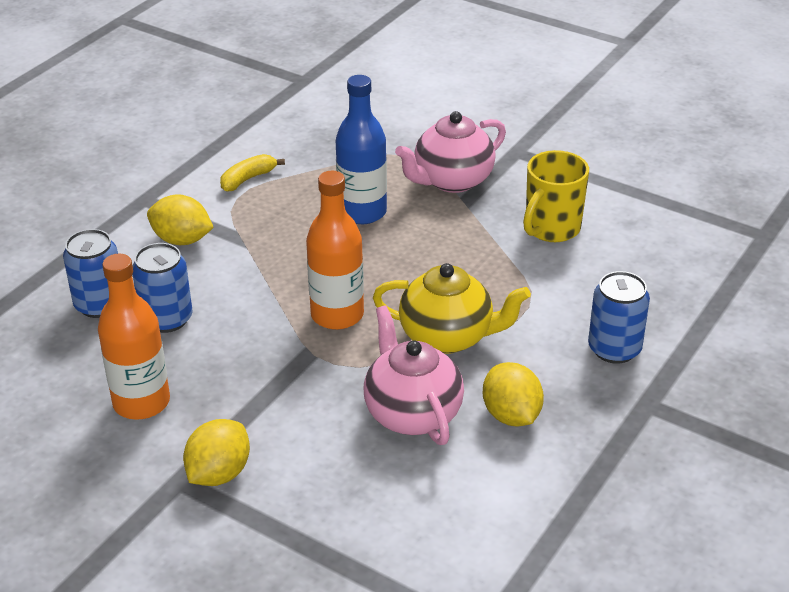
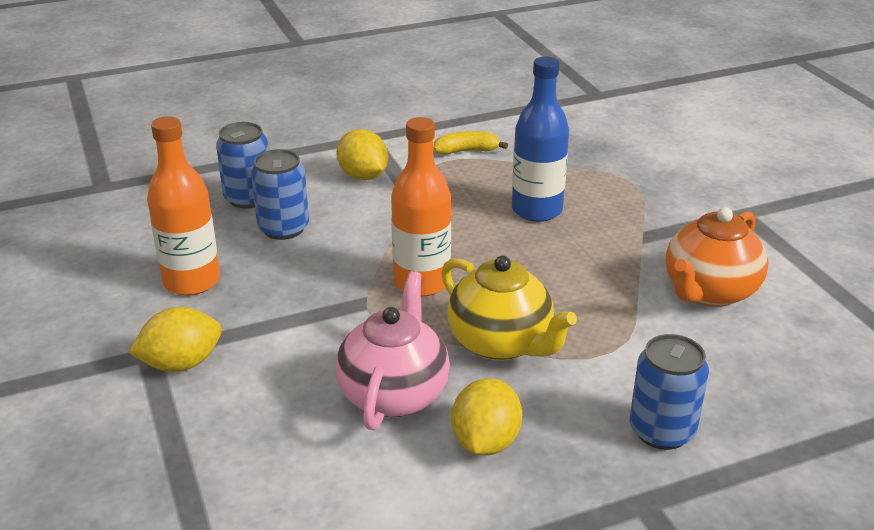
camera: 35 degrees right, 5 degrees down
(452, 181) = (650, 215): pink teapot -> none
(551, 229) = (709, 292): yellow mug -> orange teapot

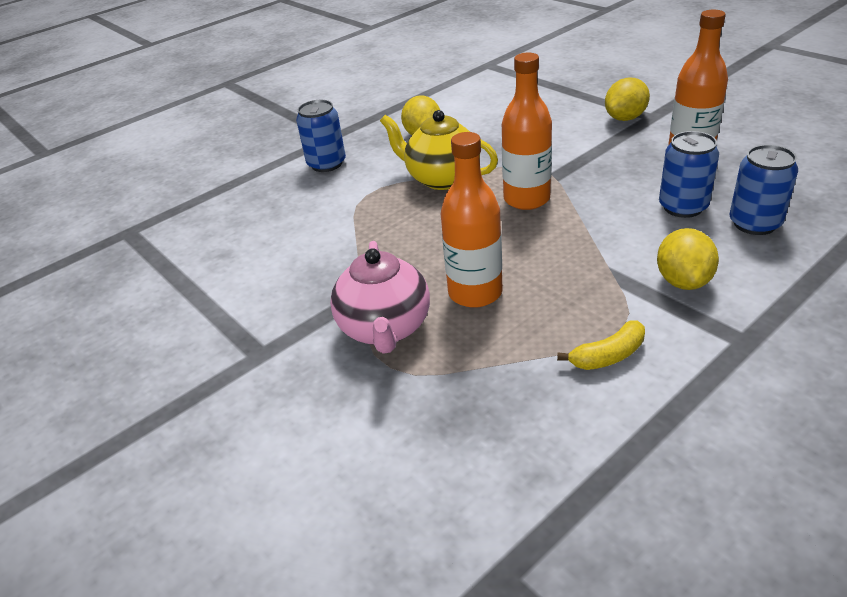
camera: 165 degrees right, 5 degrees up
(363, 176) = (683, 281): yellow lemon -> yellow lemon turned 60 degrees clockwise
(394, 394) = (488, 139): pink teapot -> pink teapot (385, 329)
(537, 210) = (475, 293): blue bottle -> orange bottle
(709, 292) = (297, 255): orange teapot -> none

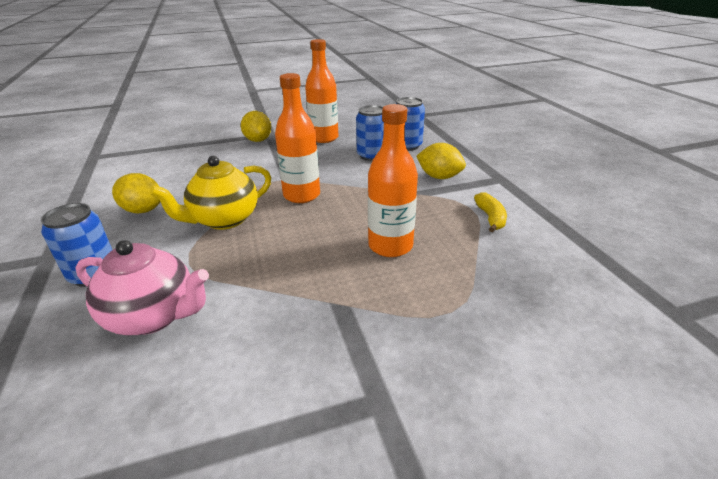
camera: 70 degrees left, 5 degrees down
(385, 329) = (400, 301): pink teapot -> pink teapot (154, 316)

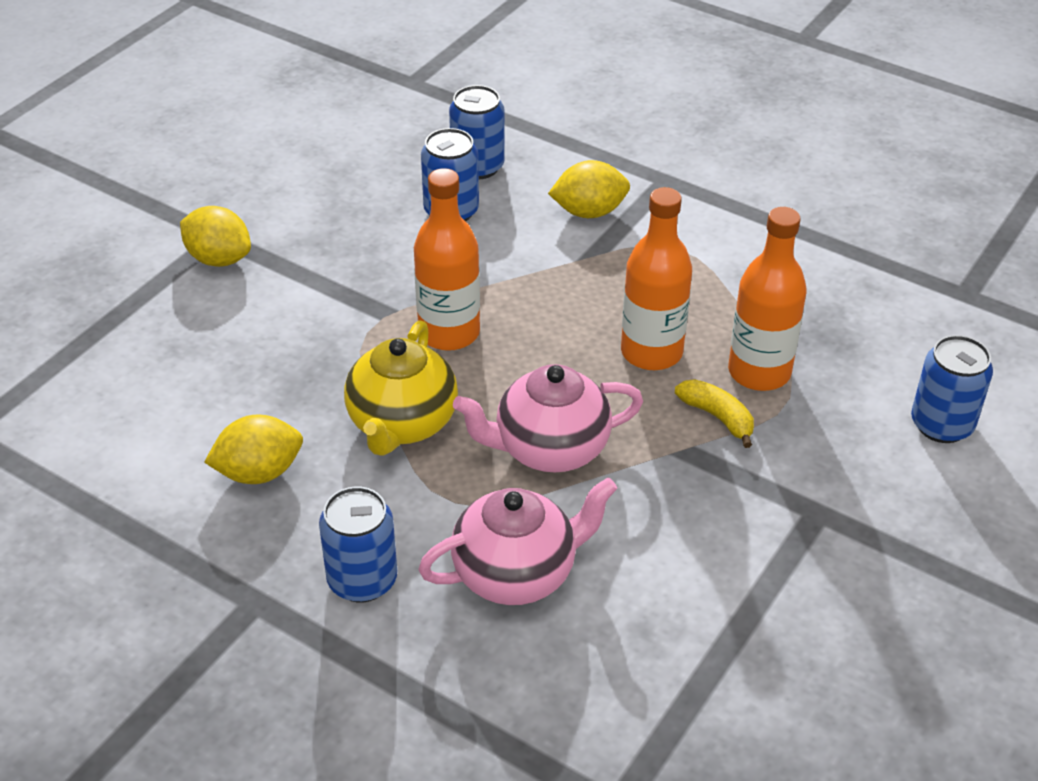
camera: 40 degrees left, 10 degrees up
(268, 264) = (549, 449): none -> pink teapot
(324, 138) = (326, 205): orange bottle -> orange bottle (759, 372)
(490, 218) = (715, 254): yellow banana -> yellow banana (717, 417)
(564, 399) = (941, 425): none -> blue can

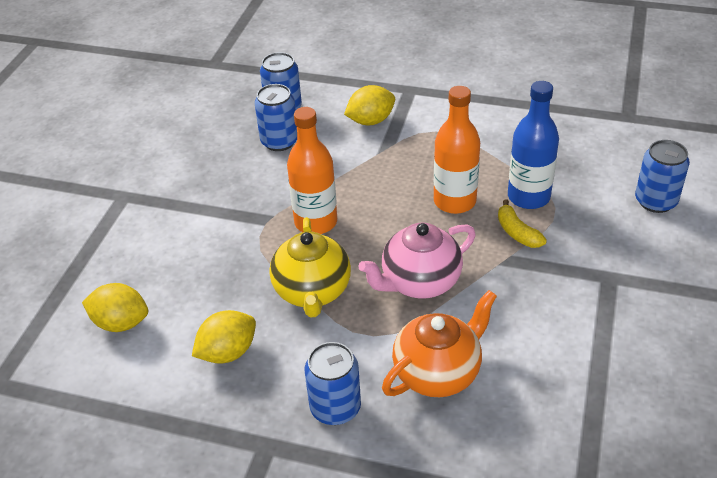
camera: 15 degrees left, 0 degrees up
(219, 259) = (132, 211): yellow lemon -> yellow lemon (121, 323)
(517, 573) = (438, 372): pink teapot -> orange teapot
(717, 417) = (517, 232): yellow banana -> yellow banana turned 150 degrees counterclockwise
(759, 372) = (528, 197): orange bottle -> blue bottle

